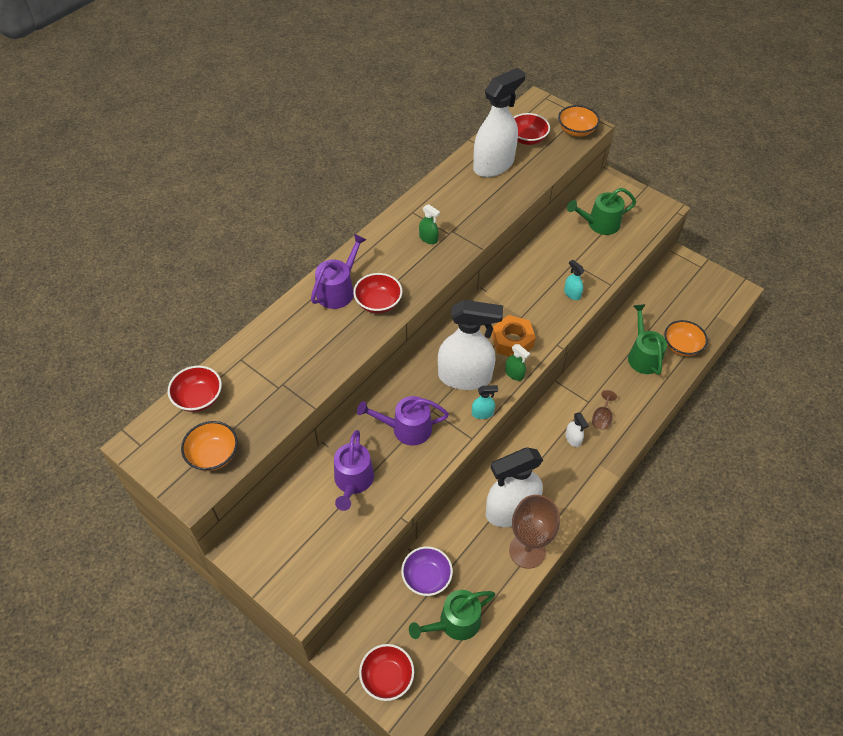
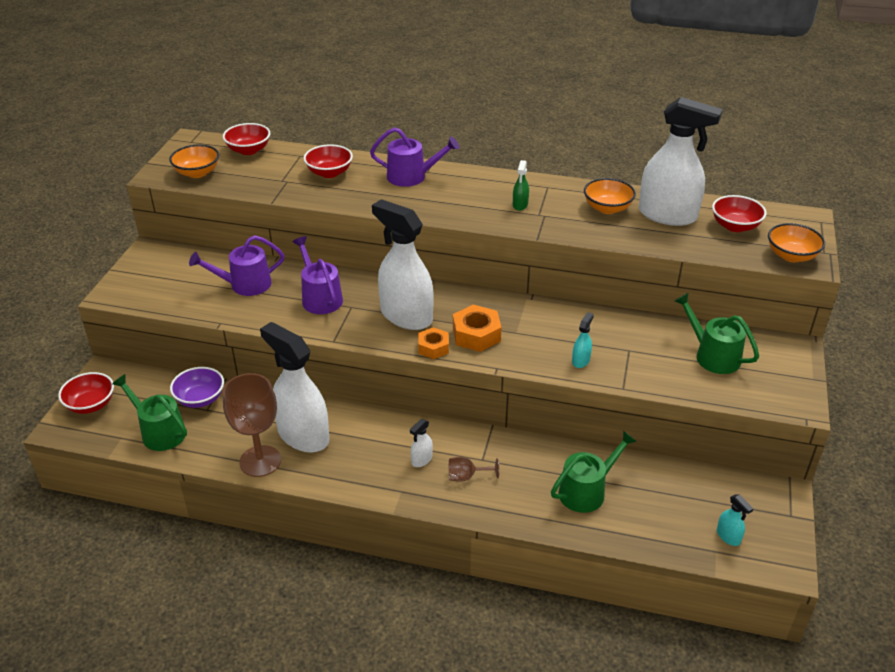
camera: 65 degrees right, 15 degrees down
(378, 303) = (413, 200): red bowl -> red bowl (329, 173)
(465, 377) = (406, 316): white spray bottle -> white spray bottle turned 150 degrees clockwise
(482, 413) = (368, 339): turquoise spray bottle -> turquoise spray bottle (728, 536)
(514, 374) = (433, 347): green spray bottle -> orange nut
(681, 346) = (632, 526): orange bowl -> orange bowl (607, 208)

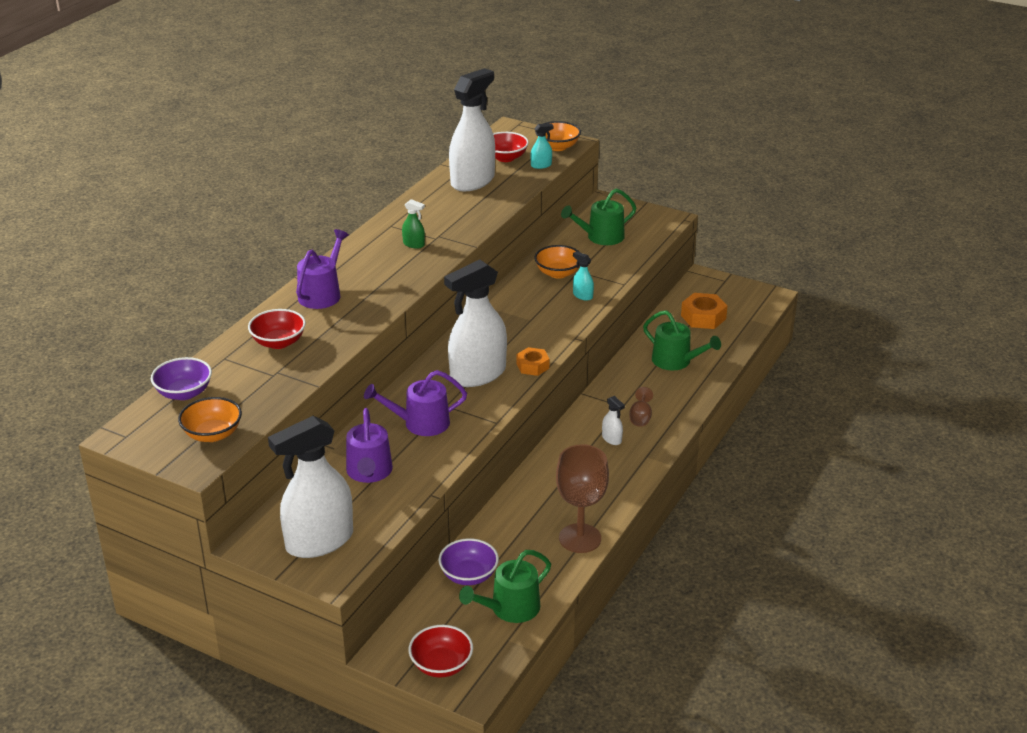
camera: 75 degrees left, 5 degrees down
(248, 150) = (184, 393): red bowl -> purple bowl
(303, 435) = (554, 507): white spray bottle -> white spray bottle (319, 541)
(476, 335) = (524, 340): orange nut -> orange nut (703, 317)
(586, 491) = (675, 361): green watering can -> green watering can turned 150 degrees clockwise
(607, 208) = (445, 204): orange bowl -> orange bowl (558, 273)
(728, 536) = (738, 310): turquoise spray bottle -> turquoise spray bottle (541, 165)

